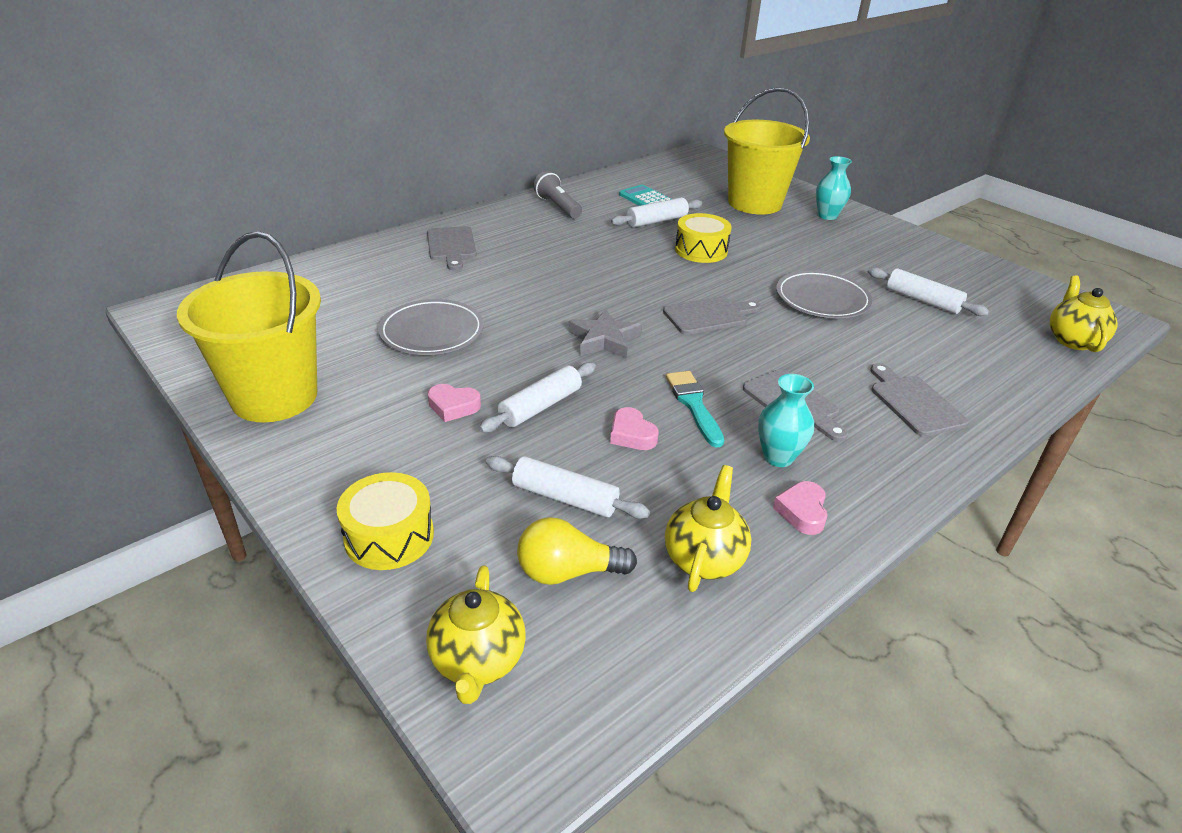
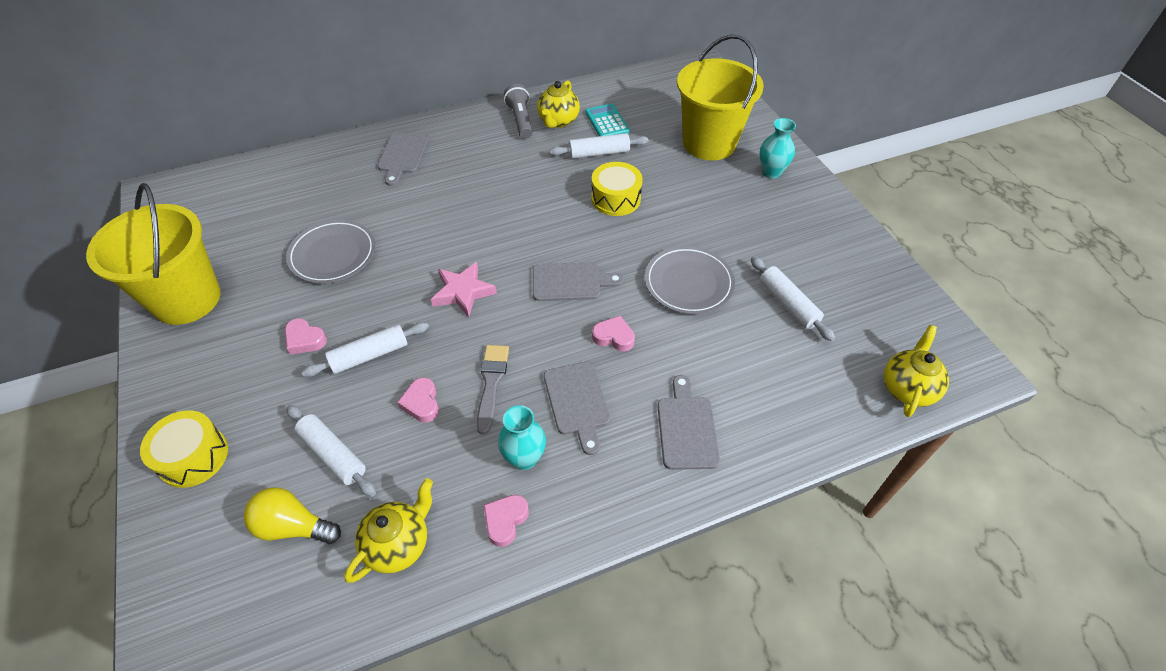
camera: 20 degrees right, 15 degrees up
(478, 661) = (190, 586): yellow teapot -> yellow teapot (558, 121)
(604, 340) = (463, 292): grey star -> pink star
(694, 405) = (491, 383): turquoise brush -> grey brush
(786, 349) = (614, 337): none -> pink heart

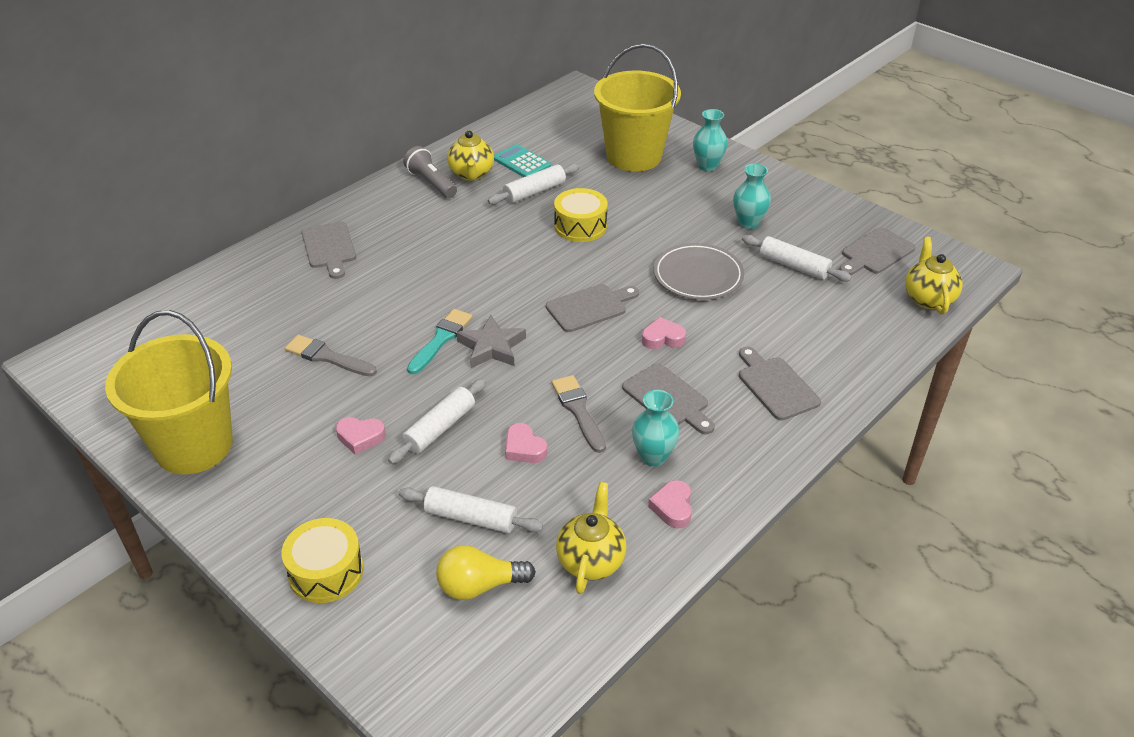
camera: 25 degrees left, 10 degrees down
(333, 255) = (327, 357): grey plate -> grey brush
(428, 270) = (441, 339): none -> turquoise brush
(463, 292) = (491, 347): pink star -> grey star
(772, 243) = (748, 223): none -> turquoise vase
(882, 317) = (875, 253): none -> grey cutting board

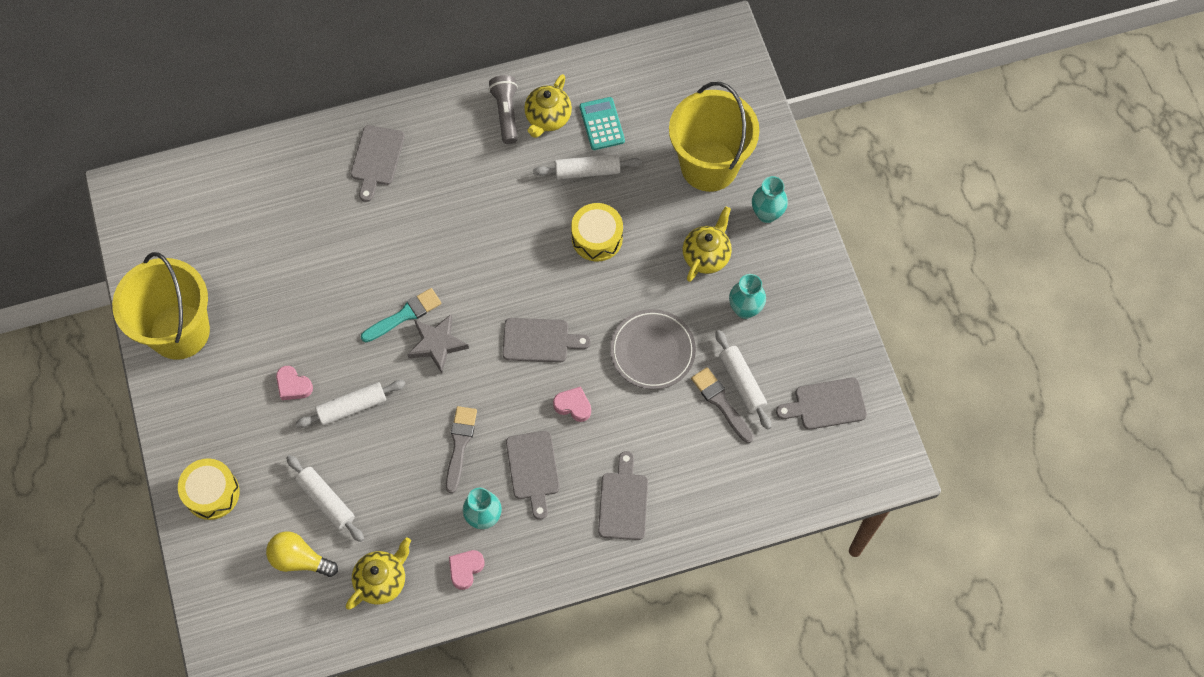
camera: 30 degrees right, 25 degrees up
(327, 357) = (311, 289): grey brush -> grey brush (721, 402)
(524, 448) = (399, 459): pink heart -> none
(928, 298) = (824, 480): yellow teapot -> yellow teapot (706, 256)

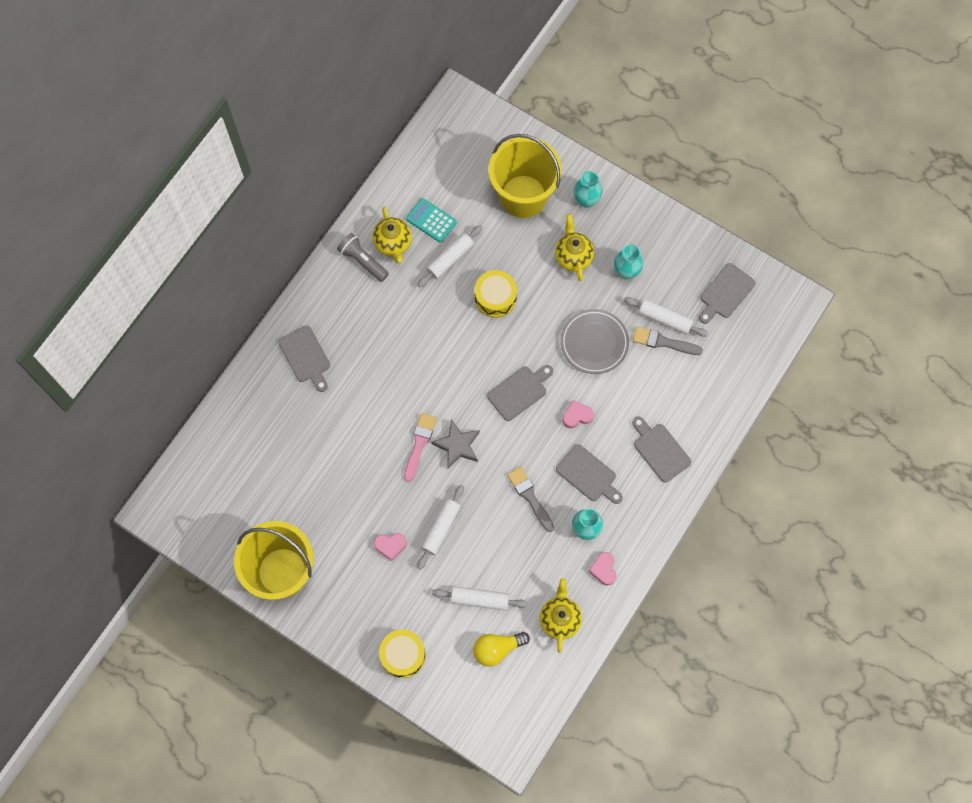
camera: 40 degrees left, 5 degrees up
(404, 315) = (419, 444): turquoise brush -> pink brush

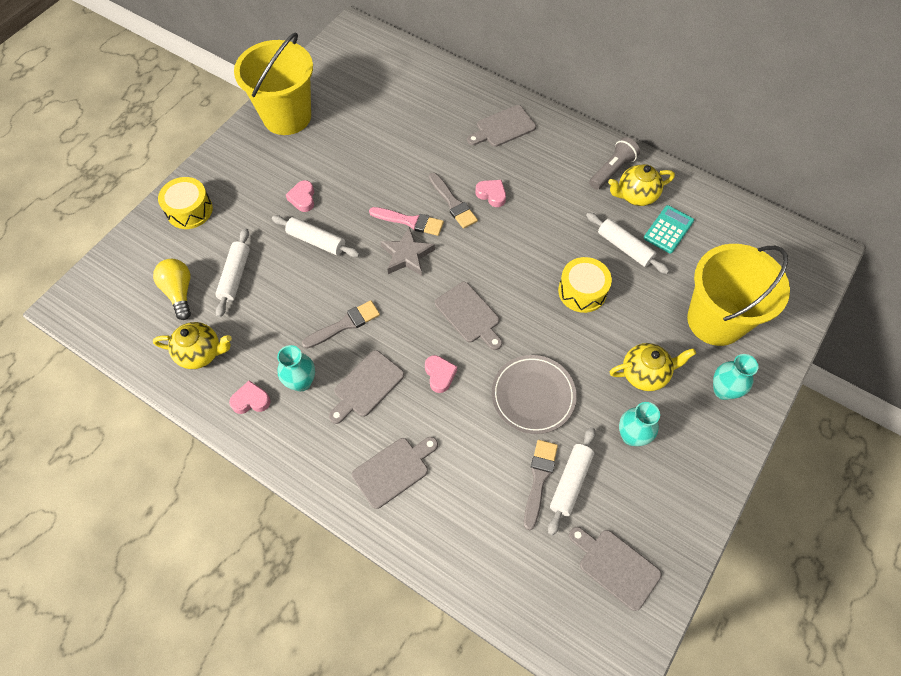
camera: 90 degrees right, 10 degrees down
(389, 370) = (491, 195): none -> pink heart
(398, 405) = (453, 203): none -> grey brush

